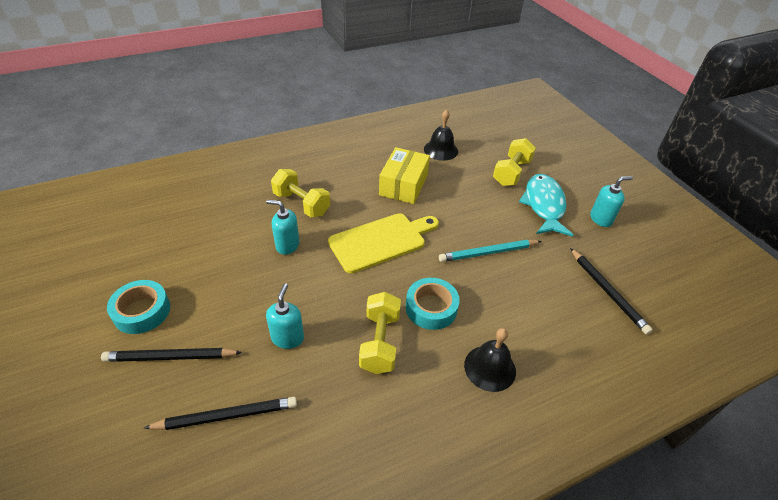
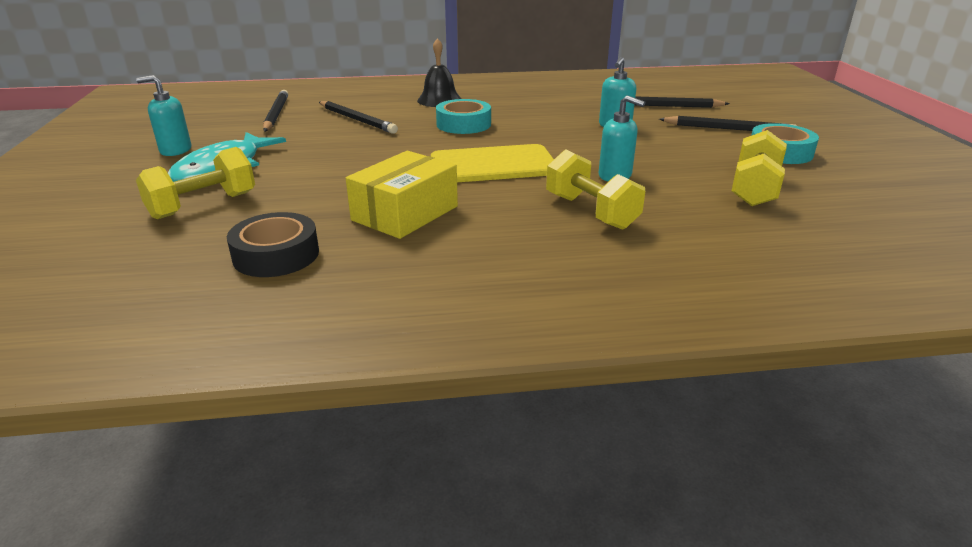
camera: 160 degrees left, 15 degrees down
(380, 342) = (526, 116): yellow dumbbell -> yellow dumbbell (754, 189)
(441, 150) = (276, 255): black bell -> black tape
(488, 252) = (360, 144): turquoise pencil -> none
(529, 296) = (357, 120): none -> black pencil

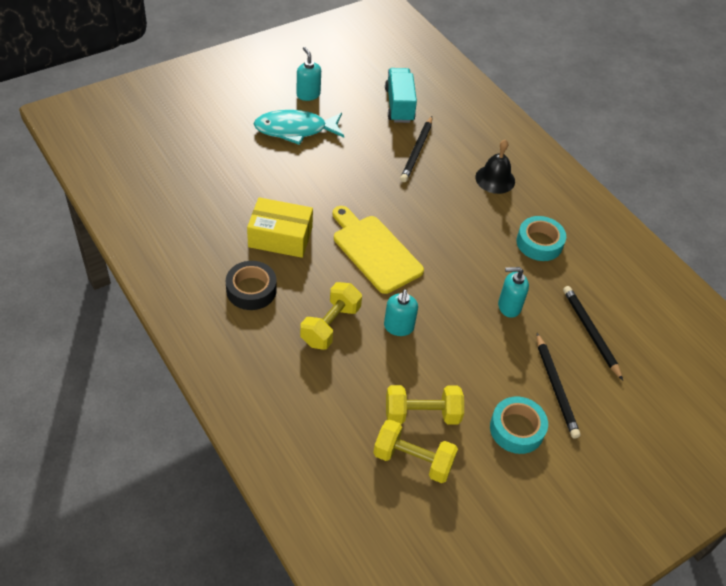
camera: 60 degrees right, 20 degrees up
(203, 205) = (244, 148): yellow dumbbell -> yellow dumbbell (413, 460)
(276, 114) = (399, 105): black pencil -> turquoise truck
(276, 255) = (207, 205): black tape -> black tape (251, 290)
(463, 124) = (448, 213): turquoise tape -> turquoise tape (539, 243)

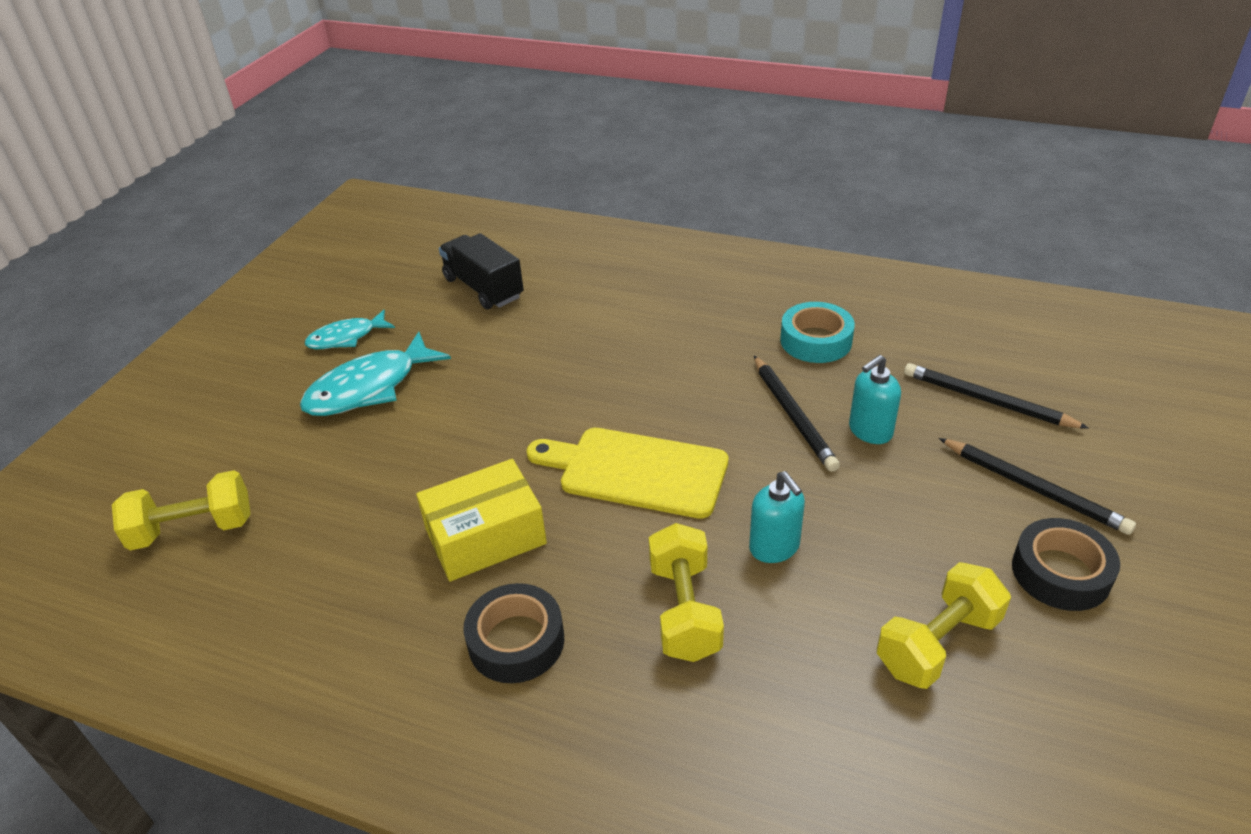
camera: 30 degrees left, 10 degrees down
(308, 94) = (346, 337): turquoise soap dispenser -> turquoise fish
(399, 105) = (483, 288): turquoise truck -> black truck
(413, 460) = (1003, 720): yellow dumbbell -> yellow dumbbell (193, 529)
(417, 151) = (560, 325): black pencil -> black pencil (793, 415)
(495, 179) = (687, 303): black bell -> none
(516, 429) = (1060, 573): turquoise tape -> black tape

